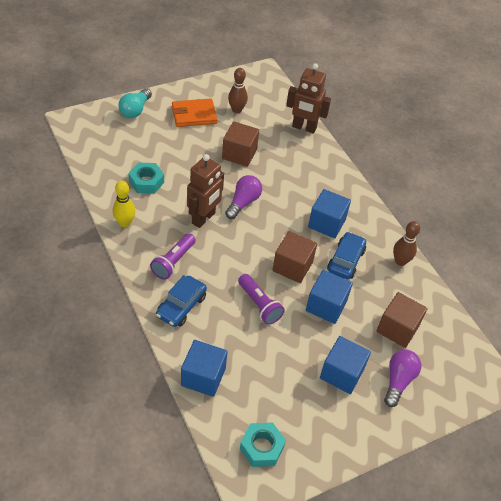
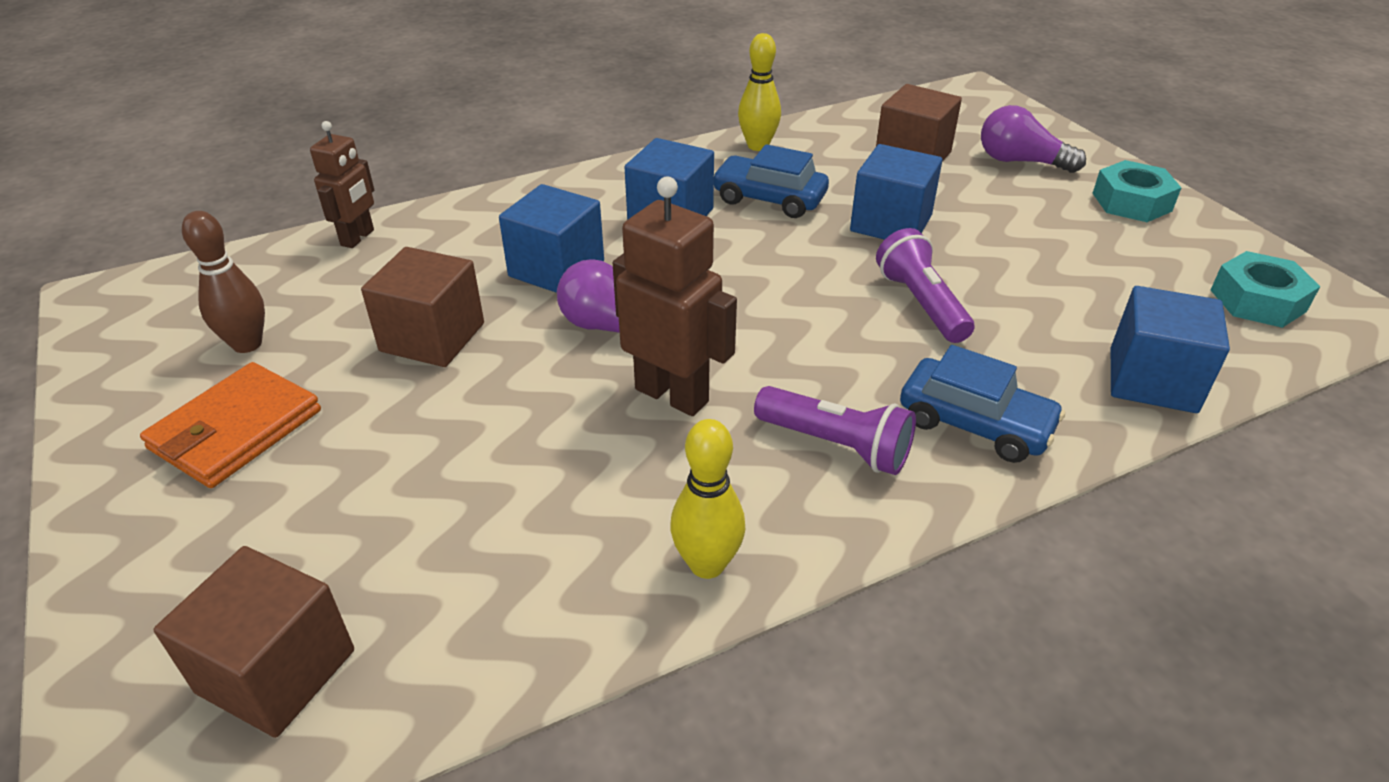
camera: 85 degrees left, 10 degrees down
(135, 110) = (150, 583): turquoise light bulb -> none
(146, 182) = (526, 524): turquoise nut -> turquoise nut (1131, 202)
(194, 115) = (235, 430): orange wallet -> orange wallet turned 45 degrees clockwise
(259, 305) = (921, 304): purple flashlight -> purple flashlight turned 75 degrees counterclockwise
(292, 266) = (801, 260): brown cube -> brown cube (276, 671)
(304, 128) = (358, 238): brown robot -> brown robot, size x0.63
(342, 373) = (1038, 212): blue cube -> blue cube (556, 269)
(400, 261) = (758, 146): brown bowling pin -> yellow bowling pin

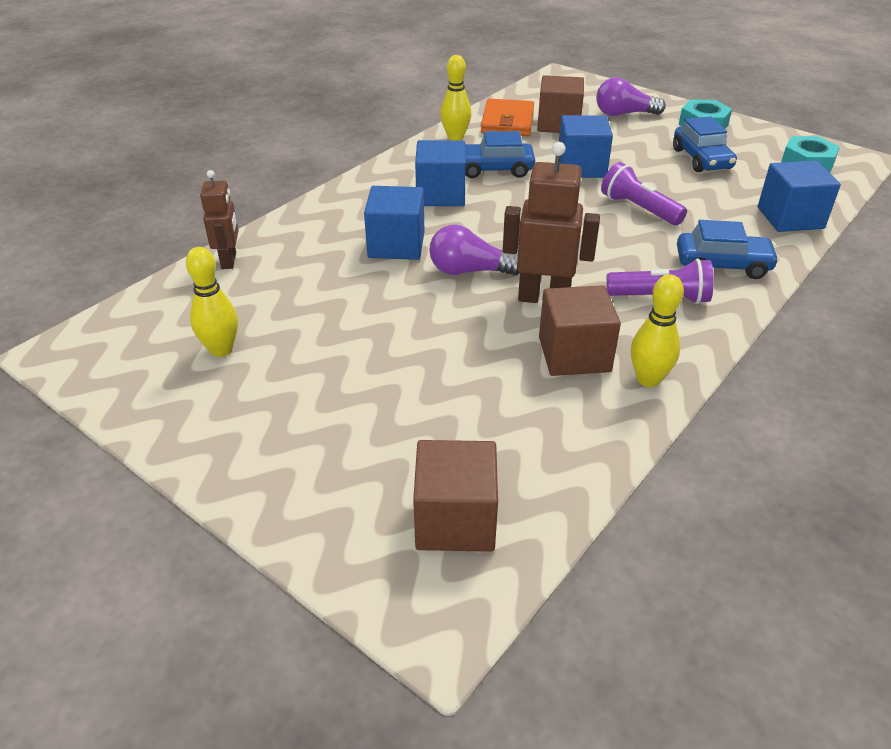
camera: 25 degrees left, 0 degrees up
(235, 430) = (274, 403): orange wallet -> orange wallet (507, 122)
(247, 344) = (221, 350): brown bowling pin -> yellow bowling pin
(432, 337) = (354, 308): brown cube -> brown cube (574, 354)
(1084, 253) = (701, 159): none -> blue car

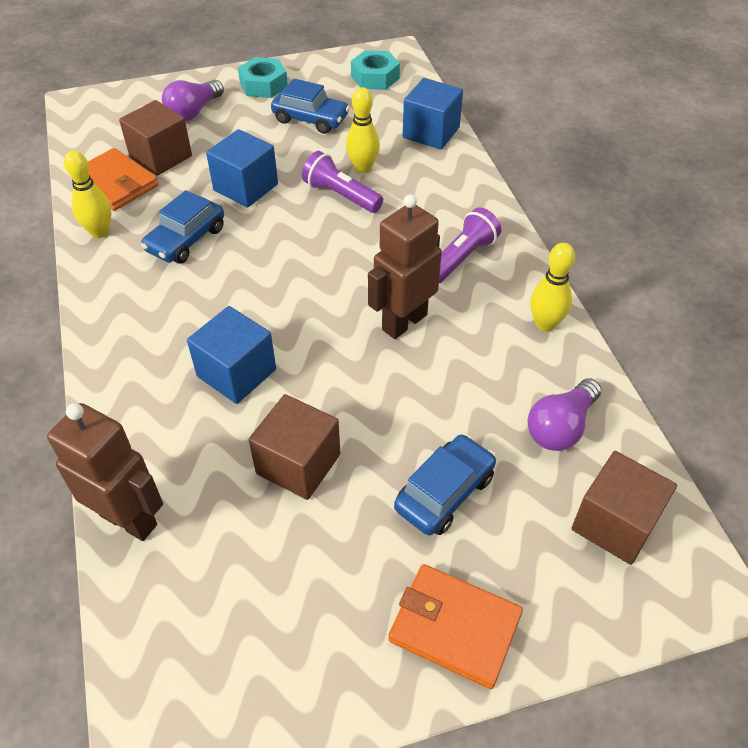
camera: 55 degrees left, 10 degrees up
(221, 350) = (278, 592): yellow bowling pin -> yellow bowling pin (363, 168)
(229, 261) = (129, 519): brown robot -> brown robot, size x1.58
(258, 455) = (454, 627): none -> orange wallet
(440, 195) = (187, 297): blue cube -> none
(469, 271) = (325, 345): purple light bulb -> purple light bulb (560, 427)
(574, 354) = (487, 346): brown cube -> brown cube (298, 464)
(639, 209) = (341, 195): purple flashlight -> purple flashlight turned 45 degrees clockwise
(722, 265) = (453, 202): blue car -> blue car (444, 492)

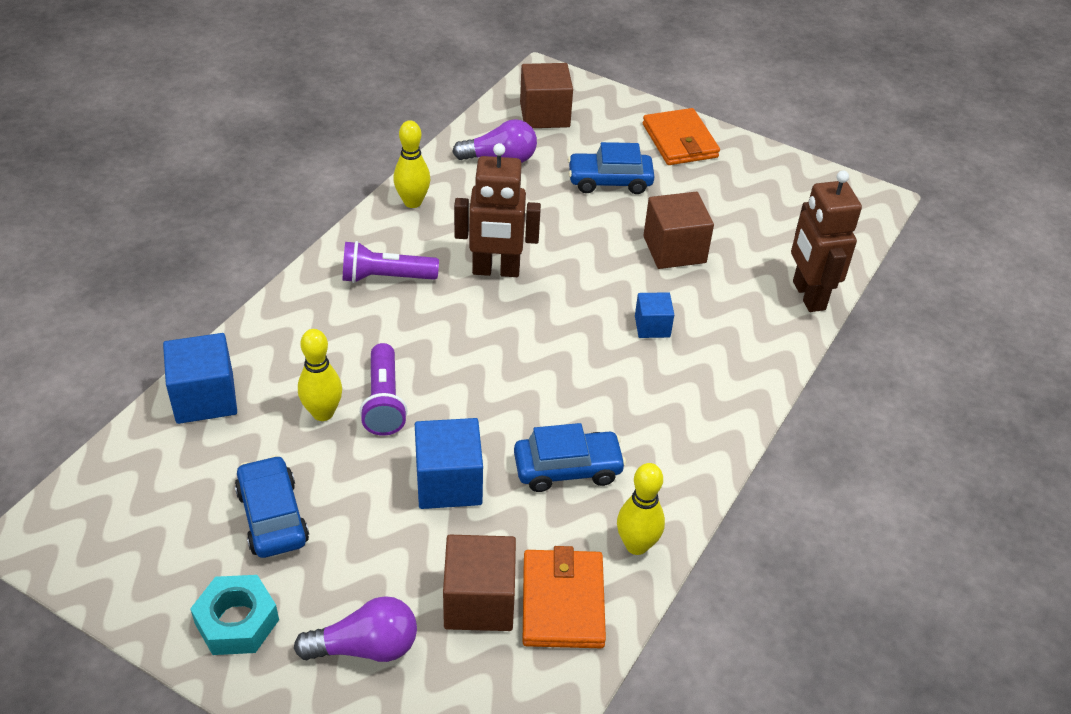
camera: 135 degrees left, 5 degrees down
(236, 373) = (652, 326): blue cube -> blue cube, size x0.59
(375, 77) = (120, 517): turquoise nut -> none

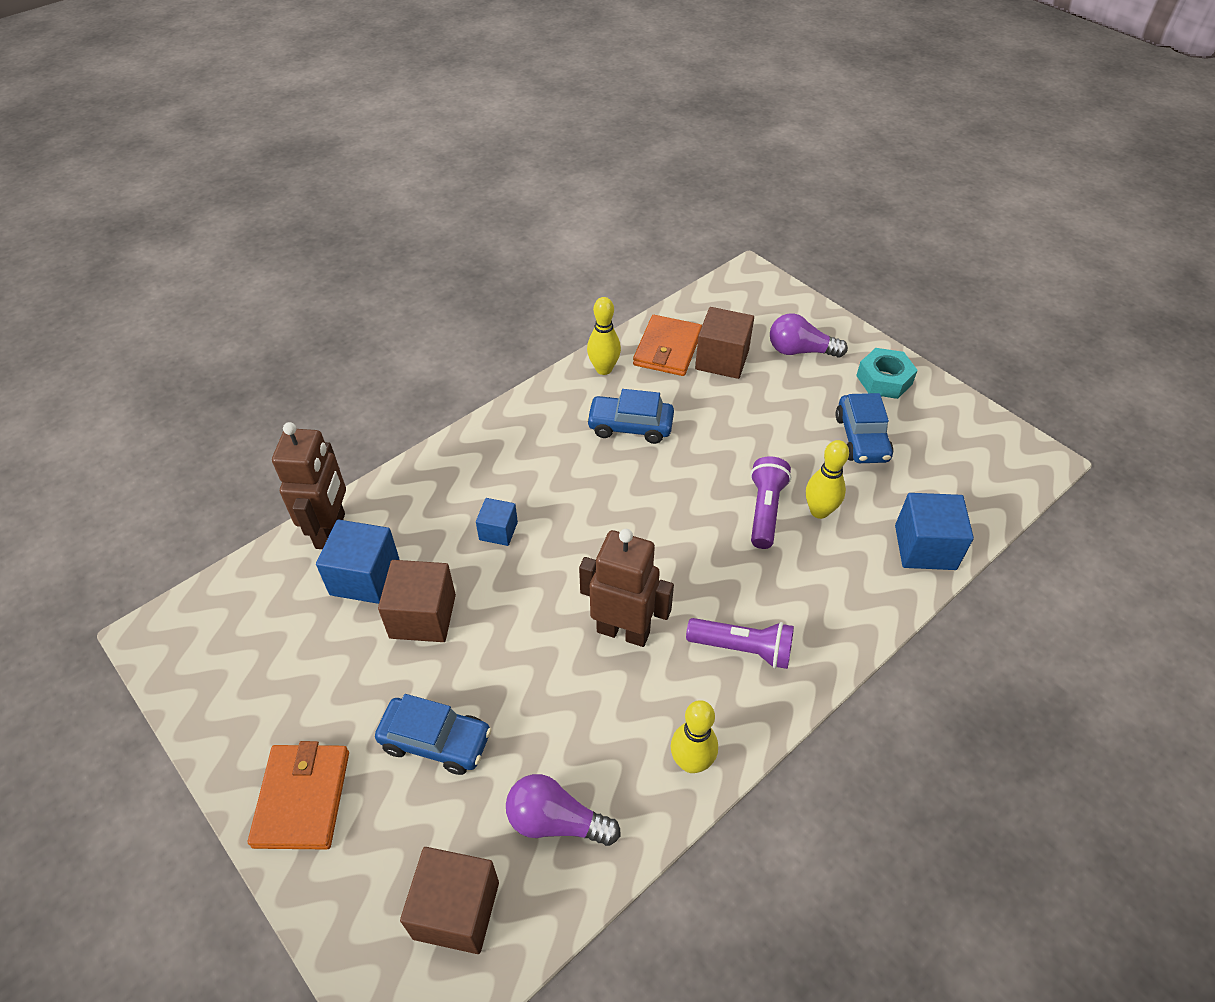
camera: 160 degrees left, 5 degrees up
(448, 482) = (724, 435): blue cube -> blue cube (365, 577)

